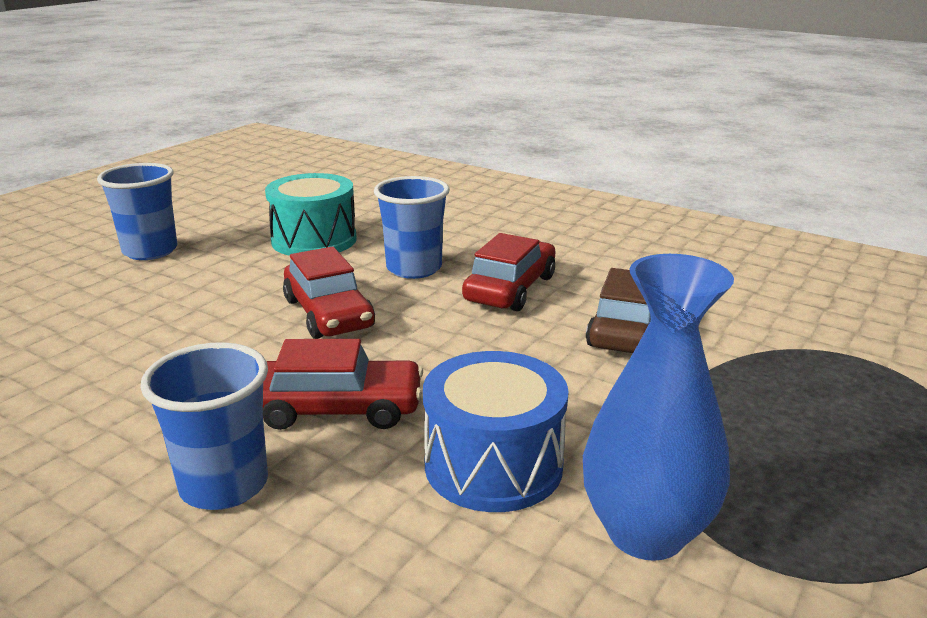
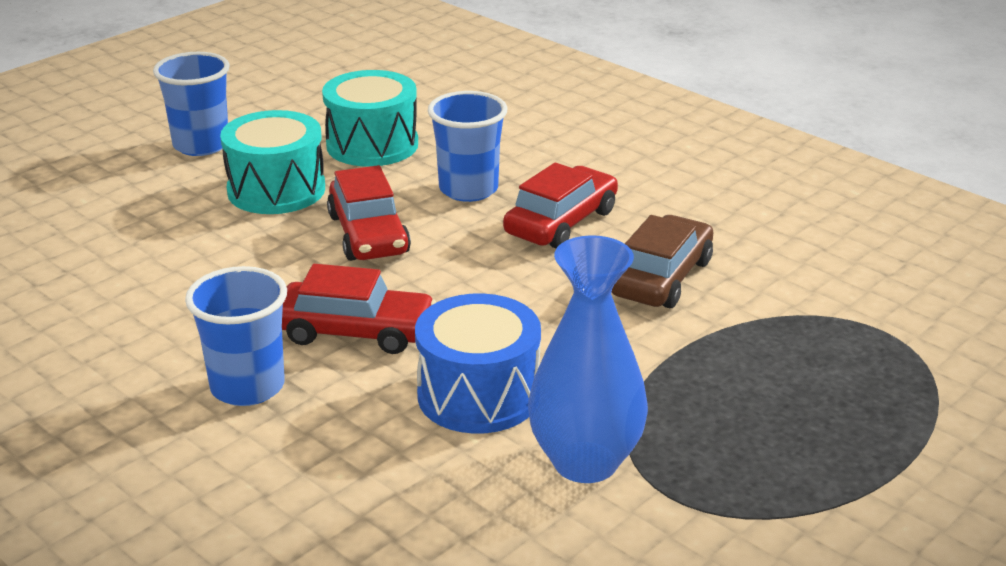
camera: 10 degrees right, 5 degrees up
(229, 282) = (276, 190): none -> turquoise drum

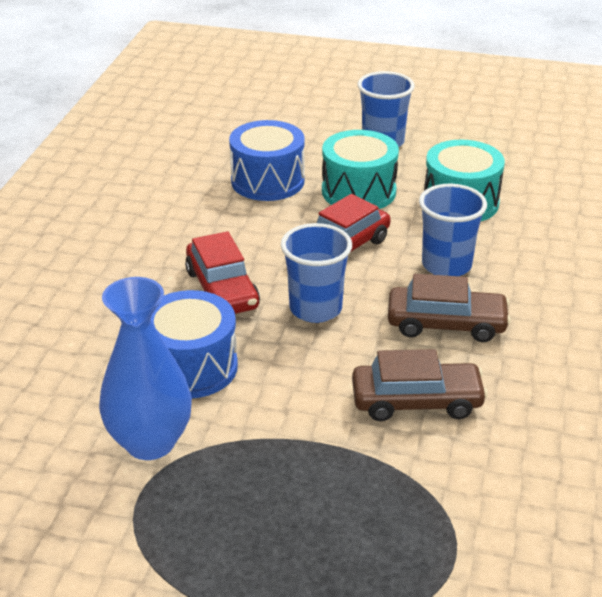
camera: 60 degrees right, 5 degrees up
(176, 236) = (267, 181): none -> blue drum
(247, 387) = (131, 274): blue cup -> blue cup (315, 309)
(561, 222) = (446, 324): red car -> brown car

